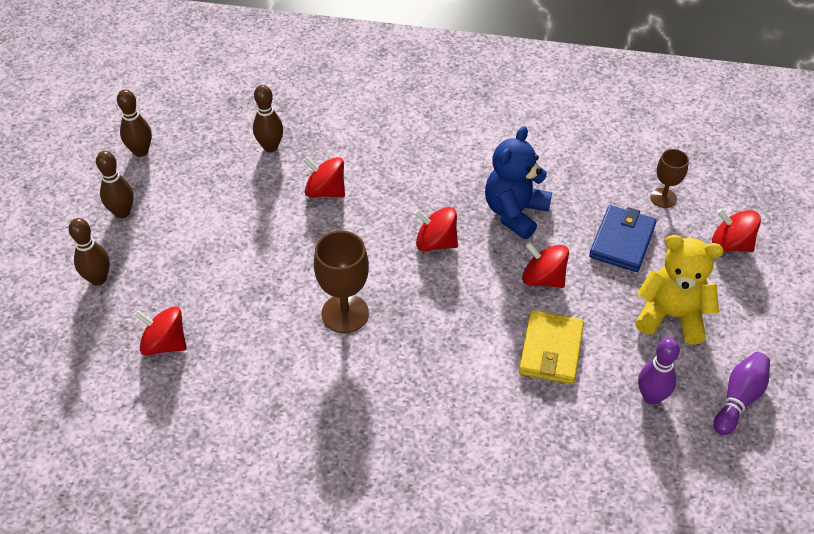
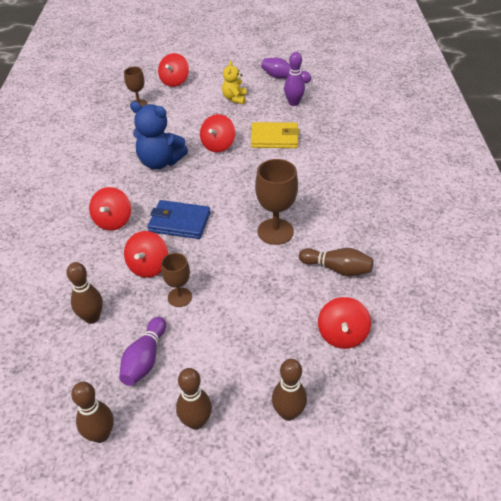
camera: 100 degrees left, 5 degrees down
(204, 182) = (145, 359): none -> purple bowling pin
(260, 364) = (337, 269): none -> brown bowling pin
(271, 213) = (180, 297): none -> brown goblet
(435, 243) = (196, 195): red spinning top -> red spinning top (113, 221)
(622, 241) = (179, 117): blue wallet -> blue wallet (179, 222)
(671, 316) = (234, 99): yellow teddy bear -> yellow teddy bear, size x0.60

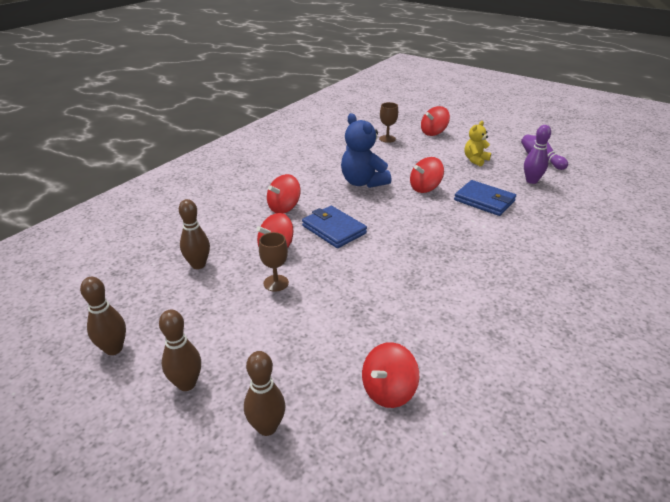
camera: 35 degrees right, 10 degrees down
(145, 359) = (202, 313): purple bowling pin -> none
(274, 138) = (484, 201): yellow wallet -> blue wallet
(275, 231) = (410, 272): brown goblet -> none
(337, 269) = (441, 331): brown bowling pin -> none

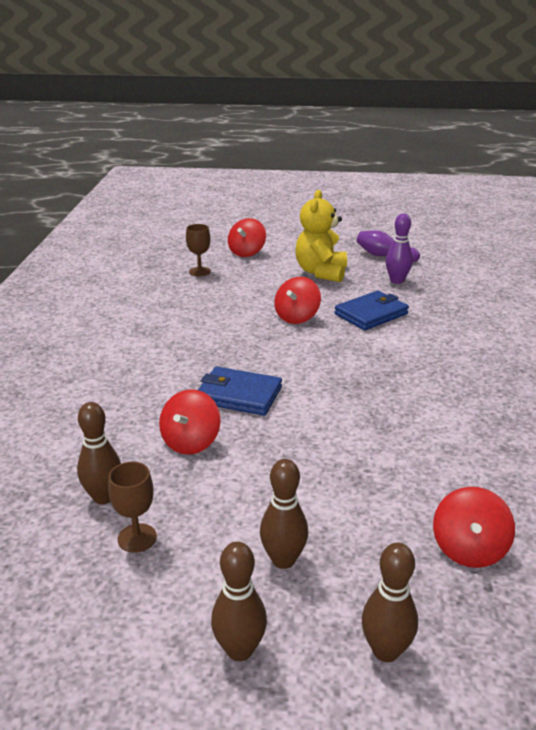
camera: 30 degrees left, 5 degrees down
(114, 349) = (90, 654): brown bowling pin -> brown bowling pin (283, 560)
(276, 283) = (230, 482): brown goblet -> brown goblet (137, 538)
(284, 207) = (150, 388): red spinning top -> none
(363, 182) = (220, 330): blue teddy bear -> none
(475, 160) = (321, 272): yellow teddy bear -> yellow teddy bear, size x1.68
(484, 201) = (371, 314): blue wallet -> blue wallet turned 45 degrees counterclockwise

